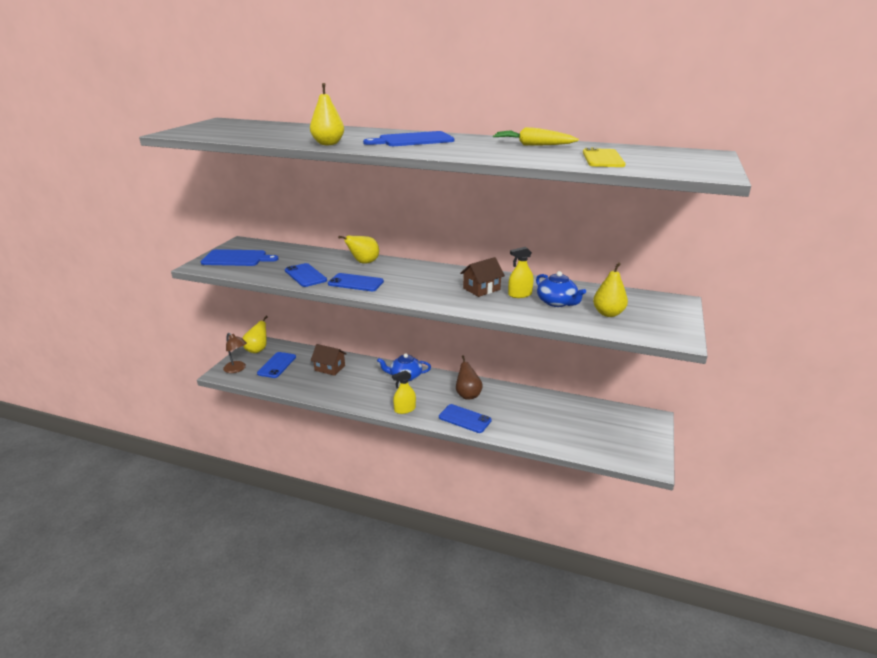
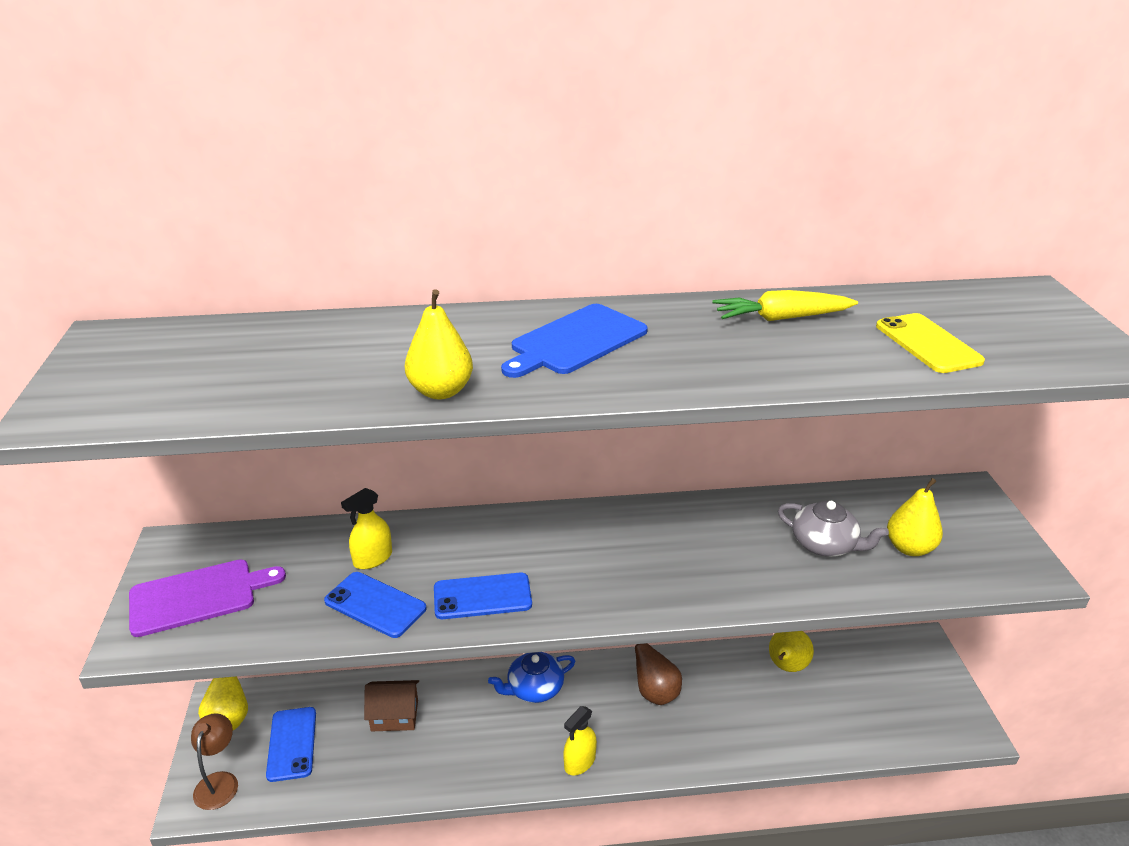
camera: 25 degrees left, 5 degrees up
(236, 258) = (198, 596): blue cutting board -> purple cutting board
(237, 369) = (219, 782): brown lamp -> brown lamp turned 105 degrees counterclockwise
(363, 262) = (453, 537): yellow pear -> yellow pear (786, 667)
(464, 419) = (682, 745): blue phone -> none
(481, 289) = (695, 547): brown house -> none
(520, 294) = (760, 543): yellow spray bottle -> yellow spray bottle (373, 558)
(557, 302) = (825, 544): blue teapot -> grey teapot

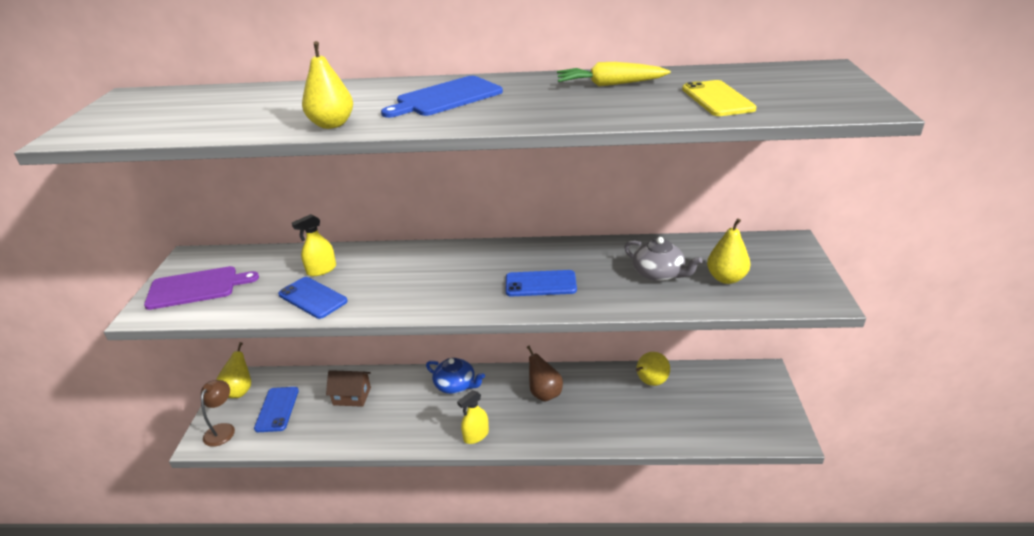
camera: 10 degrees right, 0 degrees up
(482, 596) = (389, 296): blue phone -> blue phone (540, 284)
(534, 688) = (455, 385): blue teapot -> blue teapot turned 135 degrees counterclockwise

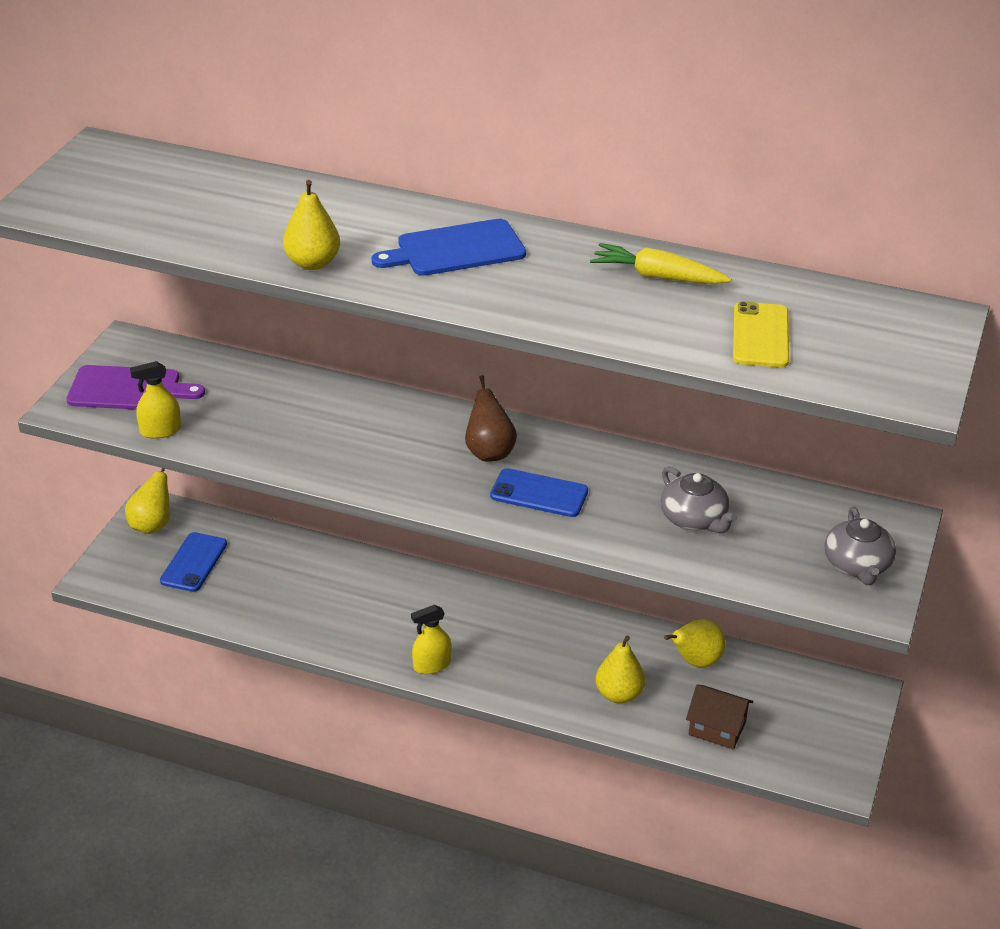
camera: 15 degrees right, 5 degrees up
(222, 429) = (121, 570): brown lamp -> none
(312, 298) = (260, 440): blue phone -> none
(321, 270) = (281, 403): yellow spray bottle -> yellow spray bottle (160, 431)
(352, 396) = (292, 571): brown house -> brown house (717, 728)
(455, 385) = (432, 593): blue teapot -> none
(544, 393) = (544, 637): brown pear -> brown pear (489, 452)
(726, 278) = (774, 548): yellow pear -> yellow pear (619, 694)
(788, 275) = (857, 565): none -> grey teapot

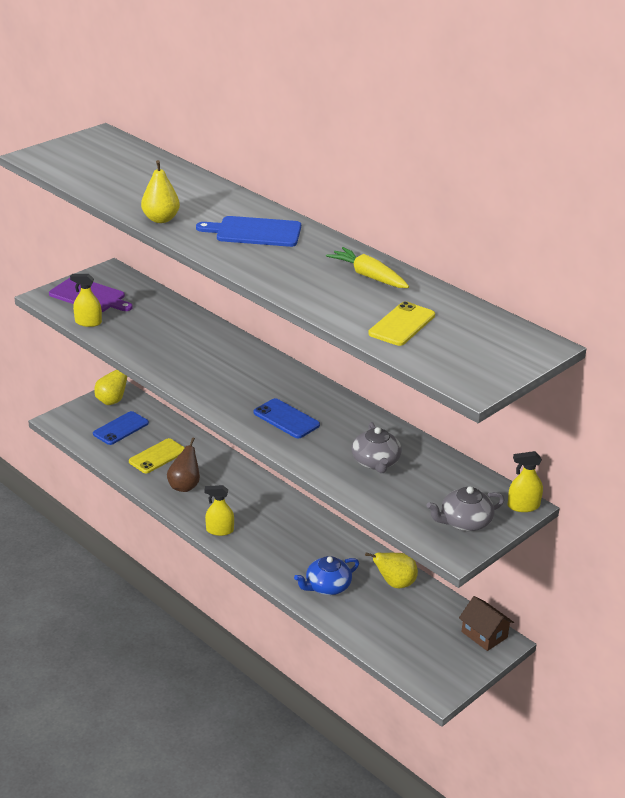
camera: 25 degrees right, 5 degrees down
(274, 587) = (157, 456): none -> yellow phone
(489, 452) = (275, 387): brown pear -> brown pear (184, 486)
(619, 694) = (327, 586): yellow pear -> blue teapot
(717, 728) = (378, 628): brown house -> brown house (484, 634)
(857, 565) = (464, 522): grey teapot -> grey teapot turned 45 degrees clockwise
(904, 521) = (523, 506): none -> yellow spray bottle

